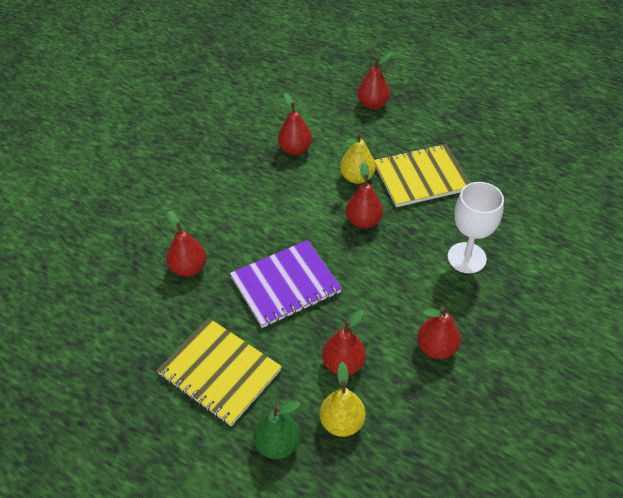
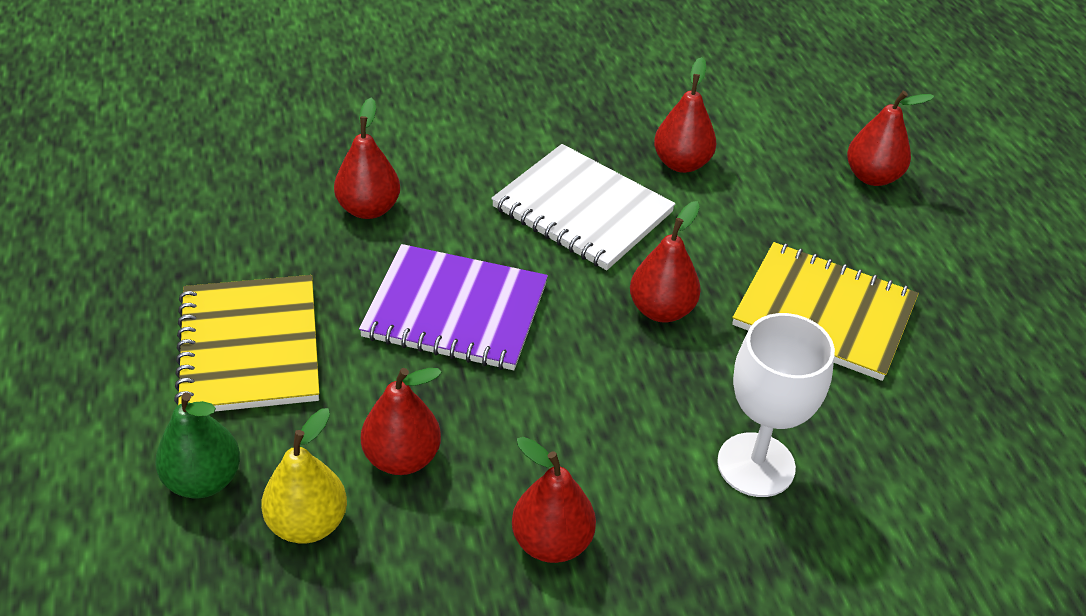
camera: 40 degrees right, 5 degrees down
(281, 200) = (582, 210): none -> white notebook
(357, 177) = (725, 251): yellow pear -> none

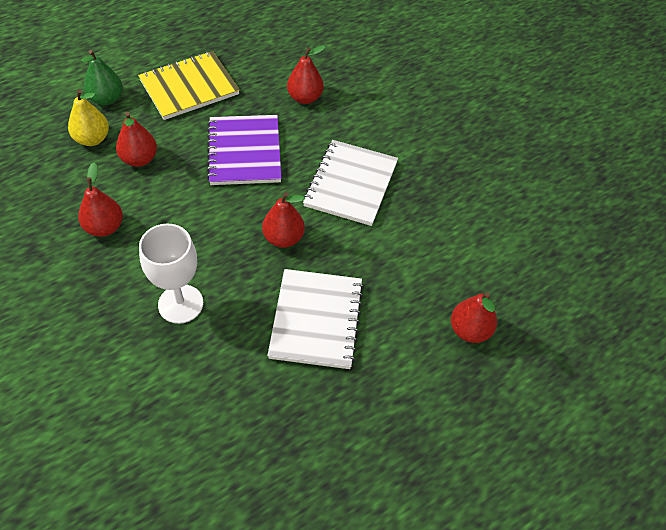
camera: 70 degrees right, 10 degrees up
(681, 163) = (421, 222): red pear -> none
(824, 313) = (316, 320): yellow notebook -> white notebook

